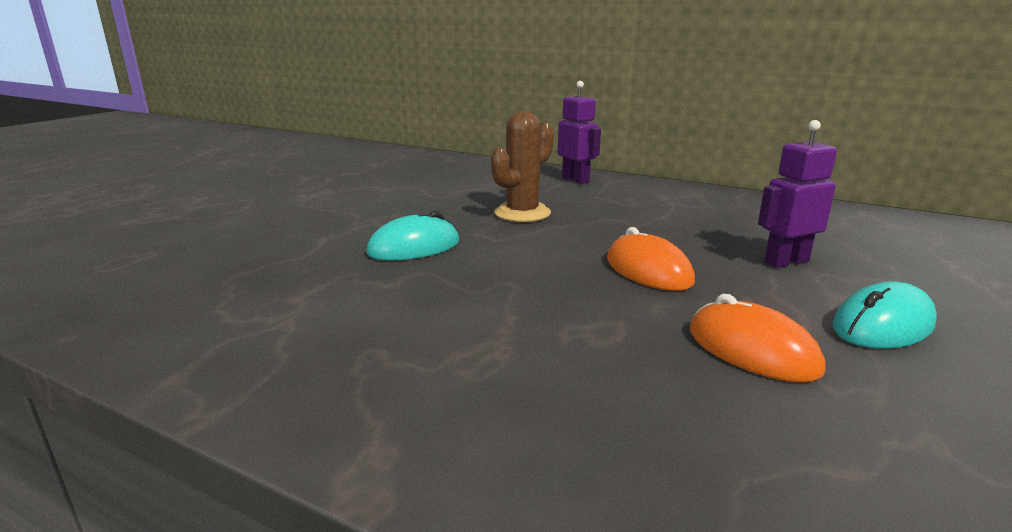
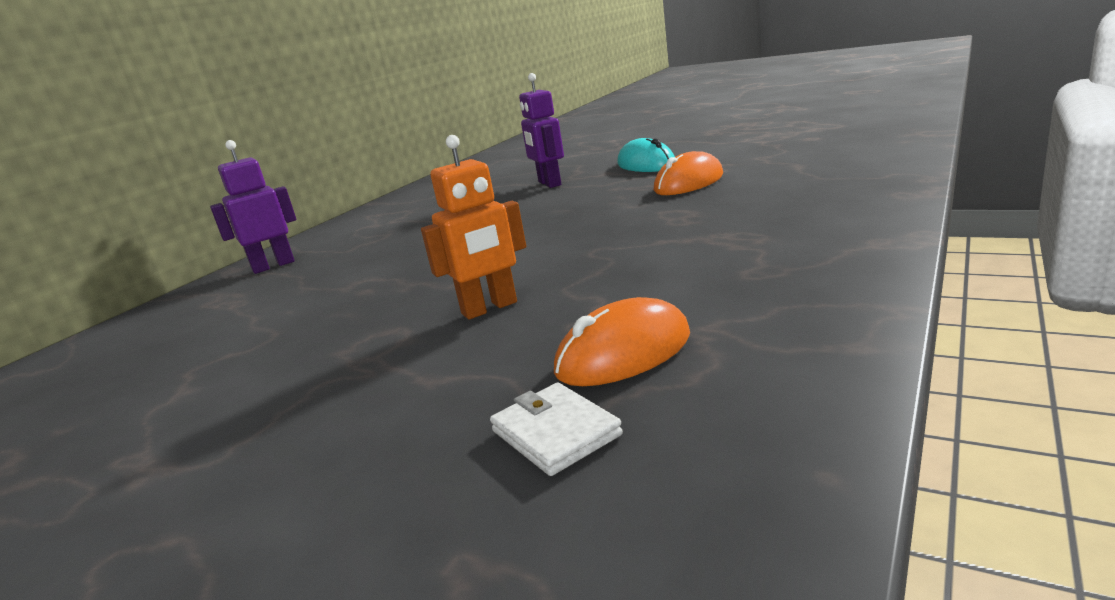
camera: 85 degrees left, 0 degrees up
(216, 269) = (555, 433): none -> white wallet
(414, 247) = (490, 308): turquoise mouse -> orange robot
(522, 213) = (389, 274): brown cactus -> none
(648, 271) = (565, 213): orange mouse -> orange mouse (624, 353)

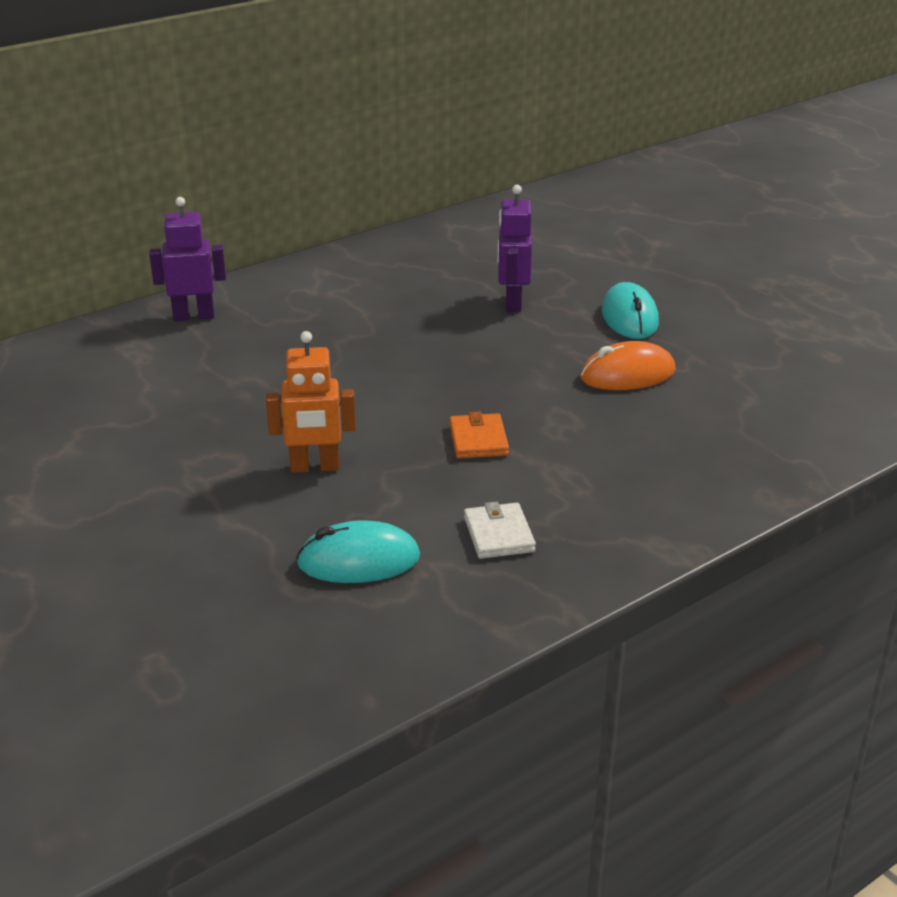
camera: 20 degrees right, 10 degrees up
(555, 433) = (262, 603): white wallet -> white wallet (499, 535)
(624, 244) = (478, 440): none -> orange wallet
(624, 353) = (358, 561): orange mouse -> turquoise mouse

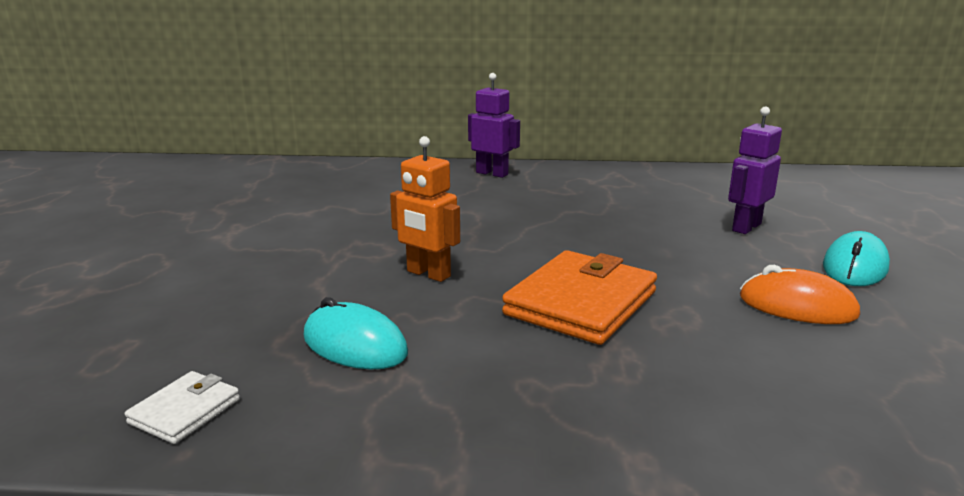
camera: 40 degrees right, 10 degrees down
(478, 440) = (581, 303): orange wallet -> orange wallet, size x2.01
(499, 535) = (492, 378): white wallet -> white wallet (185, 411)

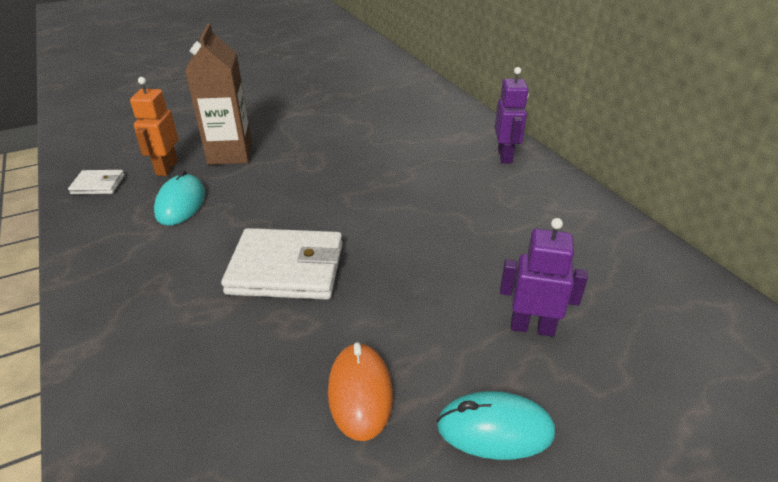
camera: 60 degrees right, 15 degrees up
(268, 291) = (230, 154): none -> brown carton
(428, 274) = (289, 194): orange robot -> orange robot (166, 168)
(581, 303) = (286, 269): orange wallet -> white wallet

